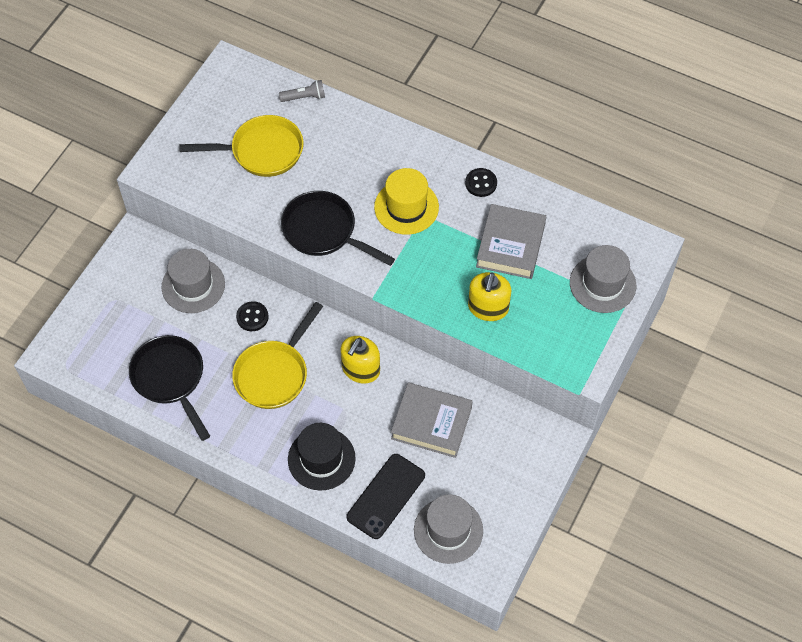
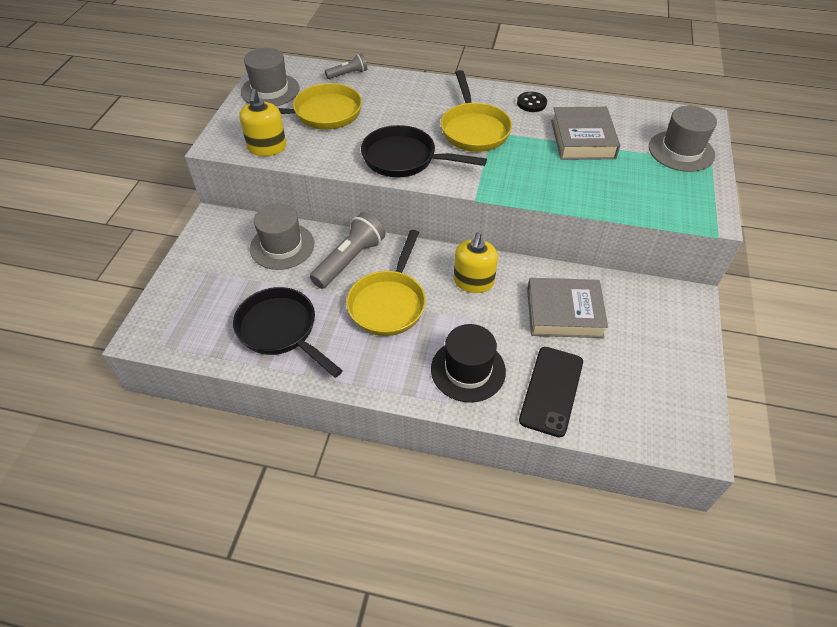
camera: 15 degrees left, 10 degrees down
(252, 317) = (349, 260): black button -> grey flashlight
(406, 207) = (474, 129): yellow hat -> yellow pan
(448, 530) = (633, 409): grey hat -> grey hat (270, 90)
(488, 307) = (589, 187): yellow soap dispenser -> yellow soap dispenser (267, 147)

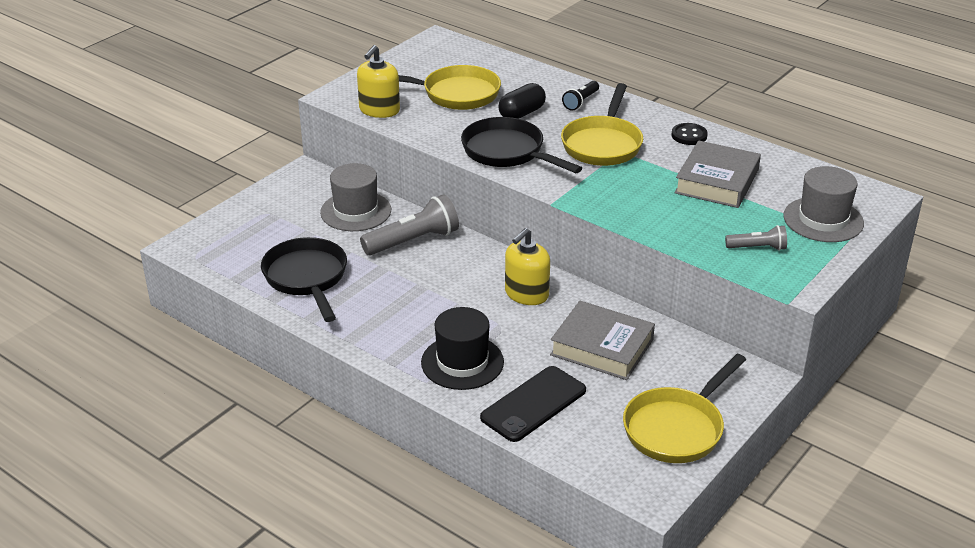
camera: 25 degrees right, 15 degrees down
(270, 90) = (419, 62): grey hat -> none
(348, 74) = (510, 64): grey flashlight -> grey flashlight (757, 248)
(389, 303) = (426, 286): yellow pan -> yellow pan (677, 428)
(390, 118) = (522, 113): none -> black capsule
(428, 94) = (581, 102): none -> black flashlight

